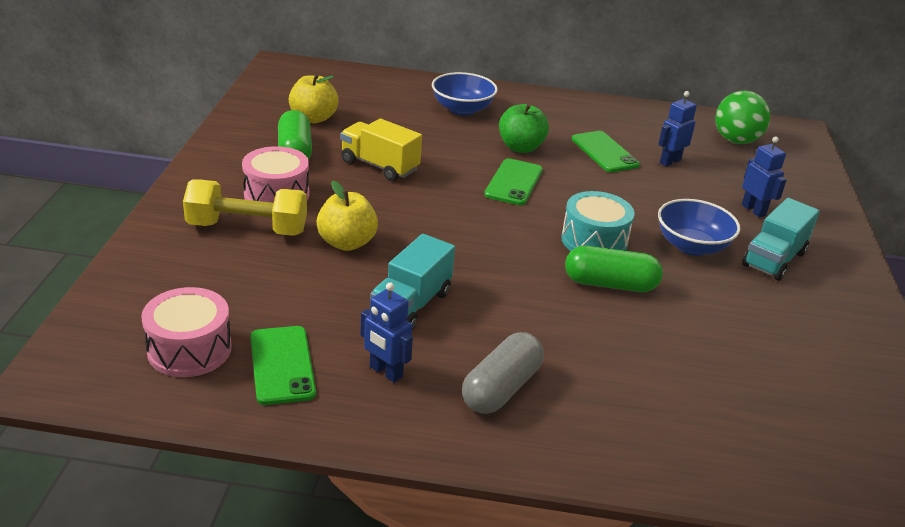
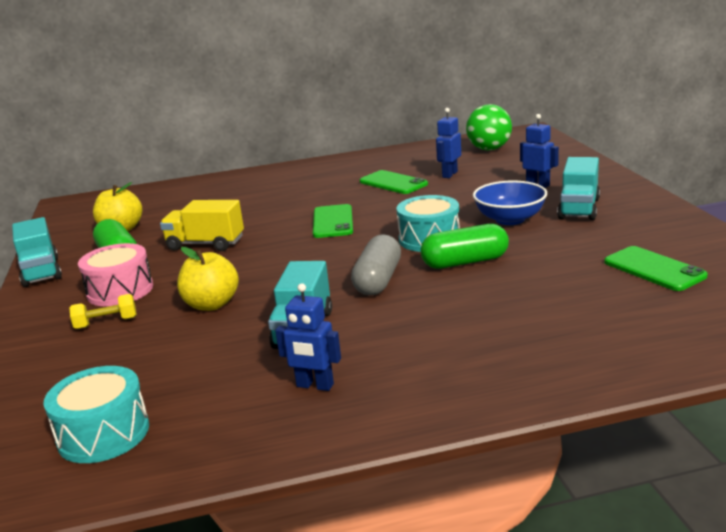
camera: 15 degrees left, 10 degrees down
(189, 349) = (103, 434): pink drum -> turquoise drum
(220, 145) = (41, 272): none -> turquoise truck
(247, 228) = (106, 323): yellow dumbbell -> yellow dumbbell, size x0.52
(282, 365) = (209, 414): green phone -> green phone (654, 269)
(462, 109) = (253, 189): blue bowl -> none
(501, 388) = (429, 362): grey capsule -> grey capsule (378, 280)
(520, 147) = (322, 199): green apple -> none

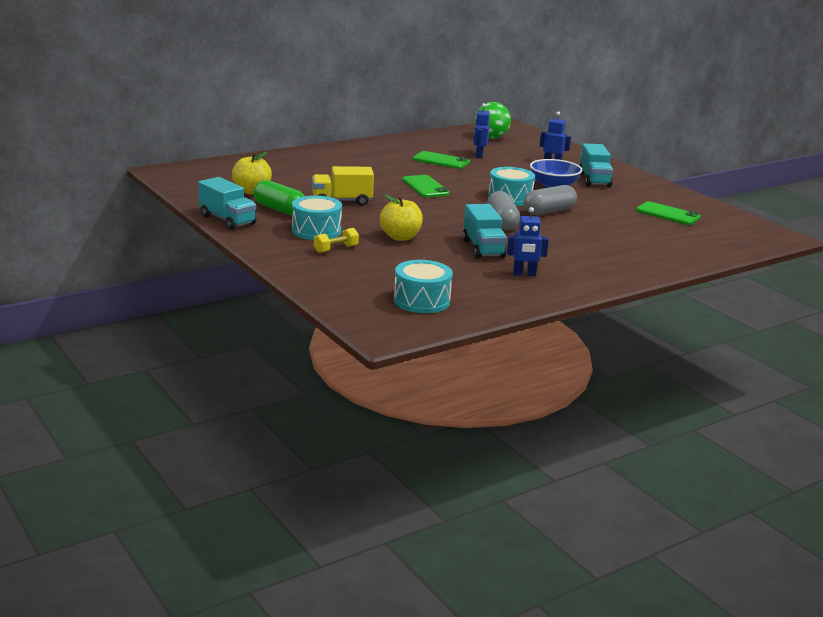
camera: 25 degrees left, 0 degrees up
(120, 290) = (316, 231): pink drum -> turquoise drum
(465, 262) = (549, 211): green capsule -> grey capsule

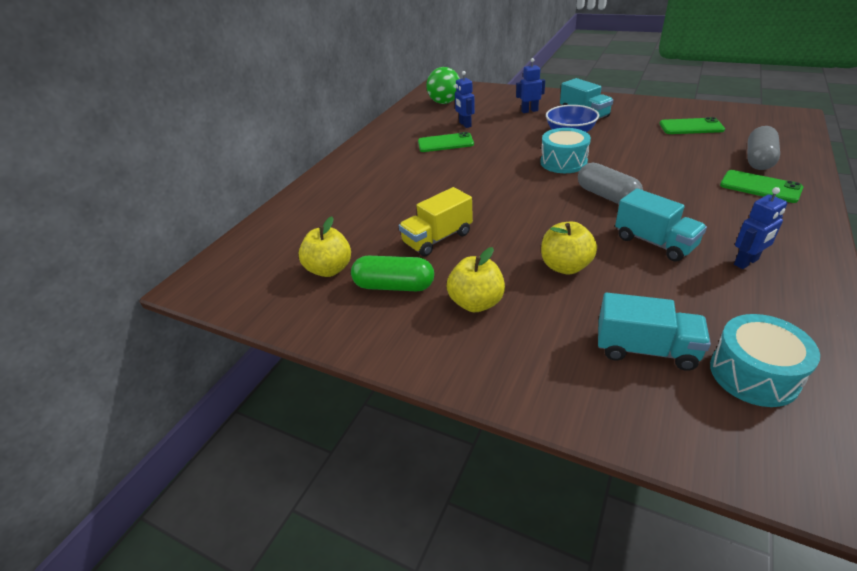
camera: 25 degrees left, 15 degrees up
(227, 220) = (359, 339): turquoise truck -> turquoise truck (645, 349)
(316, 231) = (476, 303): turquoise drum -> yellow apple
(336, 249) = (538, 326): yellow dumbbell -> none
(425, 187) = (480, 181): green phone -> green phone (760, 187)
(549, 211) = (616, 164): grey capsule -> grey capsule (758, 159)

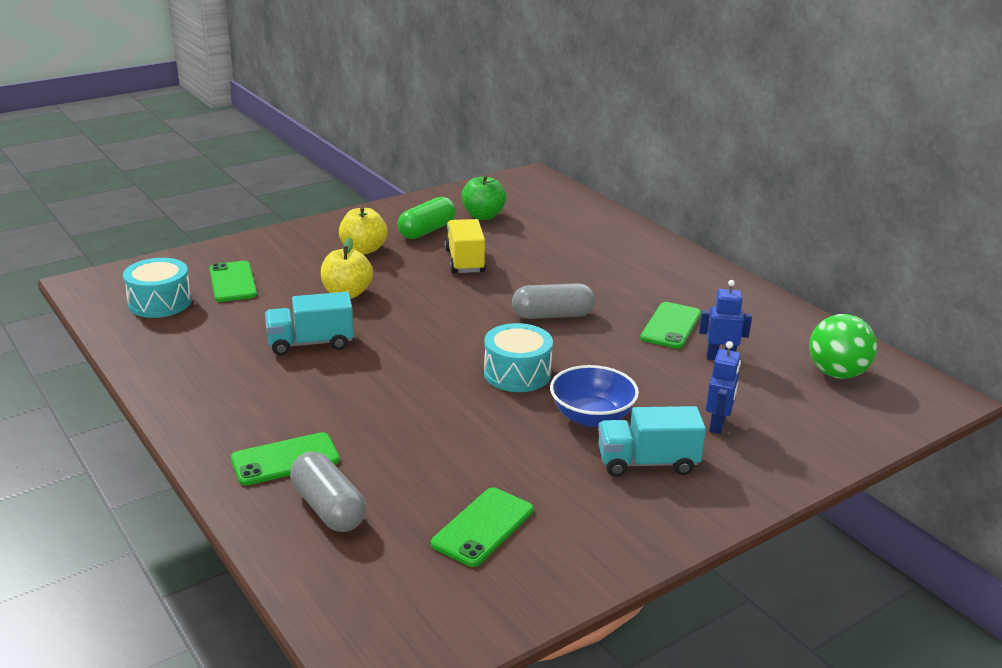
camera: 115 degrees right, 10 degrees down
(329, 269) = (483, 216): yellow apple -> green apple
(607, 196) = (411, 361): grey capsule -> grey capsule (552, 315)
(645, 349) = (233, 282): turquoise truck -> green phone
(746, 262) = (223, 366): blue robot -> none

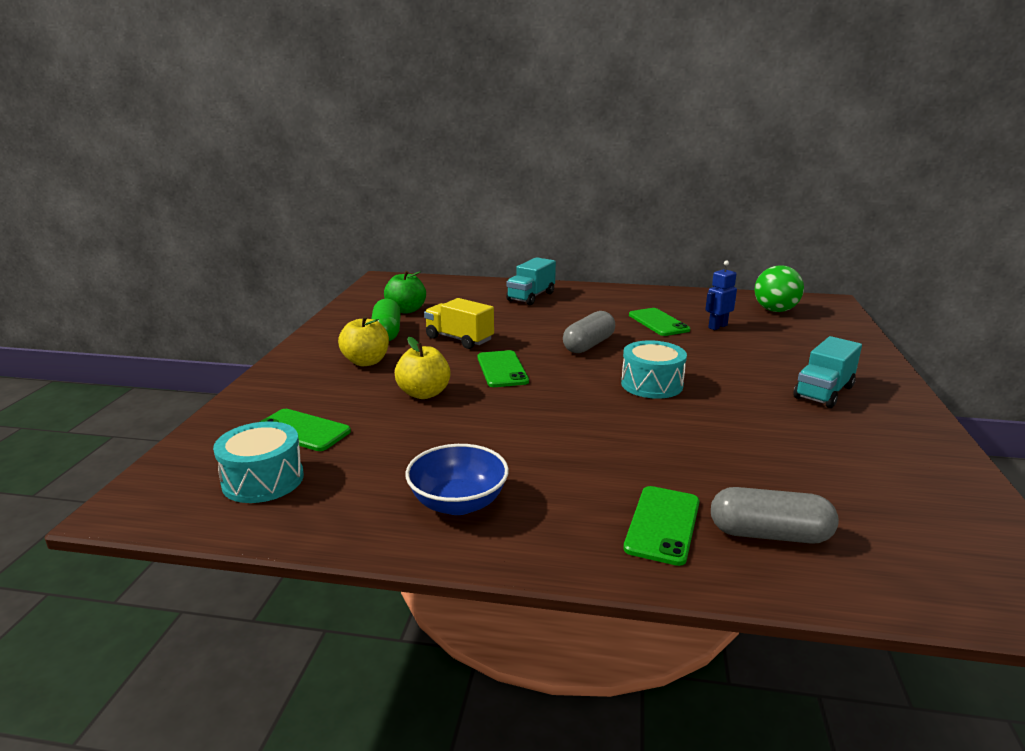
camera: 45 degrees left, 5 degrees down
(311, 343) = (479, 438): turquoise truck -> turquoise truck (531, 297)
(483, 527) = (859, 478): green phone -> green phone (502, 369)
(592, 417) = (744, 385): blue bowl -> blue bowl (458, 503)
(717, 425) = (798, 357): blue robot -> none

